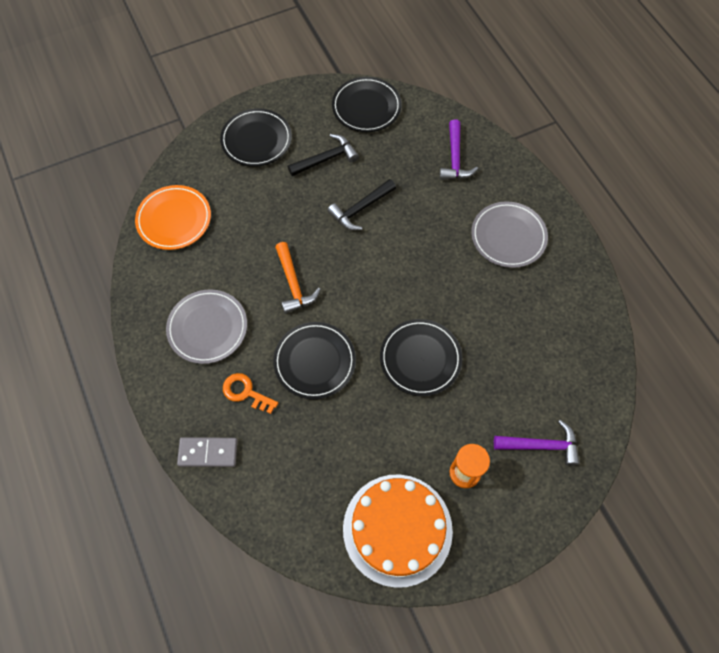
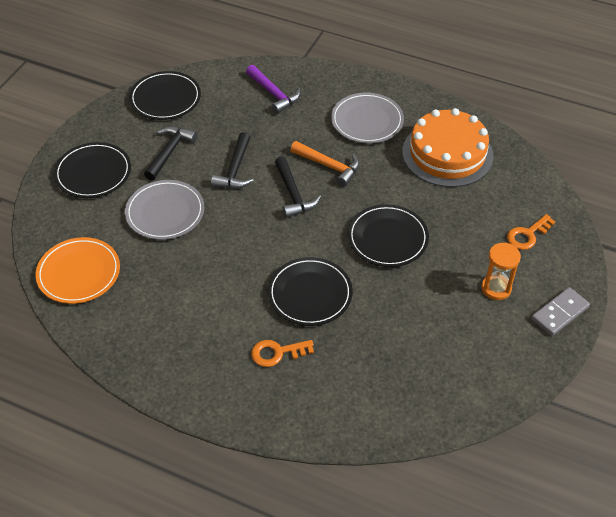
camera: 40 degrees left, 15 degrees down
(207, 328) = (195, 330): grey plate -> grey plate (165, 212)
(208, 452) = (291, 416): grey domino -> grey domino (559, 313)
(293, 284) = (235, 253): orange hammer -> orange hammer (329, 166)
(384, 264) = (293, 194): none -> black hammer
(397, 529) = (489, 358): orange cake -> orange cake (447, 154)
(541, 445) = (527, 235): purple hammer -> orange key

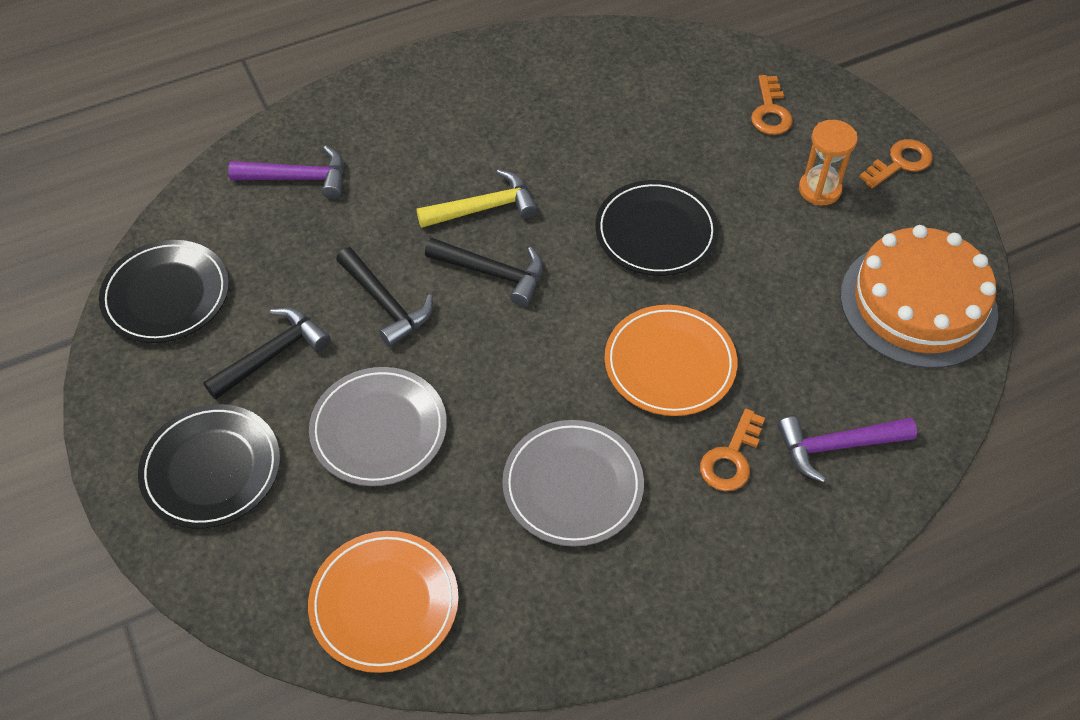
camera: 50 degrees left, 5 degrees up
(169, 152) = (273, 354): black hammer -> black hammer turned 75 degrees clockwise
(310, 294) = (670, 364): black plate -> orange plate
(328, 394) = (836, 446): none -> purple hammer
(329, 166) = (484, 208): orange hammer -> yellow hammer
(367, 121) = (450, 123): grey plate -> grey plate (573, 486)
(447, 154) = (582, 91): orange cake -> orange cake (918, 303)
(559, 313) = (900, 163): grey domino -> orange key

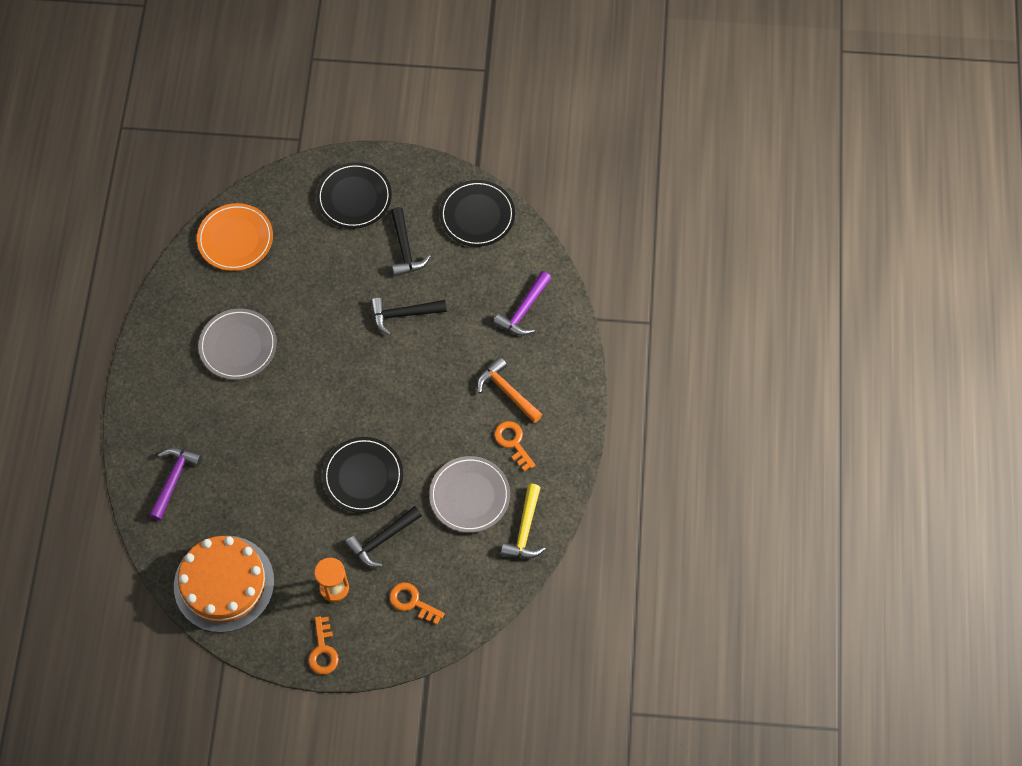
camera: 120 degrees right, 10 degrees up
(379, 429) = (327, 277): grey plate -> grey plate (469, 496)
(430, 145) = (507, 391): none -> orange hammer
(484, 208) = (439, 396): yellow hammer -> yellow hammer (525, 530)
(493, 273) = (389, 376): black hammer -> black hammer (382, 540)
(670, 364) = (274, 430): orange plate -> none
(731, 458) = (202, 426): orange key -> orange key (513, 442)

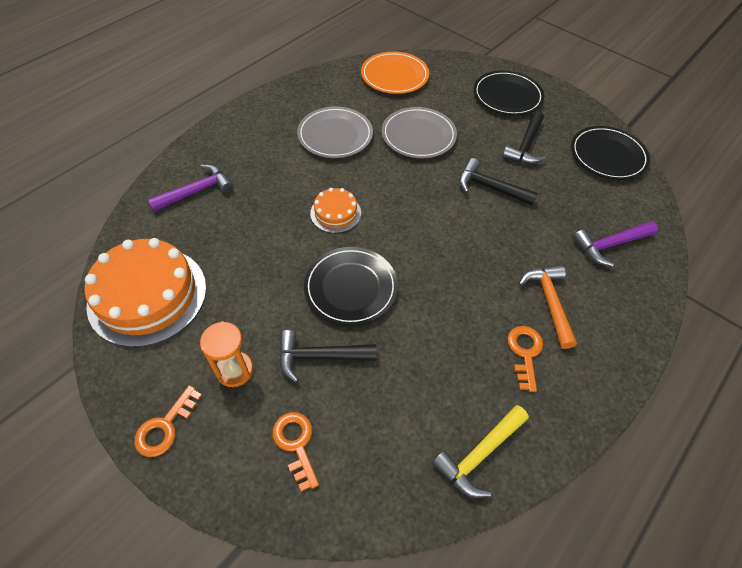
camera: 35 degrees right, 10 degrees down
(301, 422) = (335, 213): none -> orange cake
(469, 496) = (441, 375): grey plate -> grey plate (418, 136)

